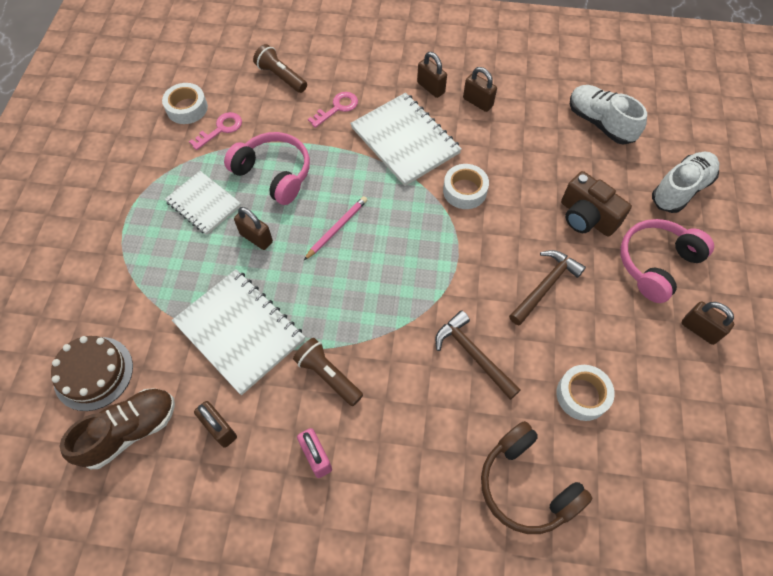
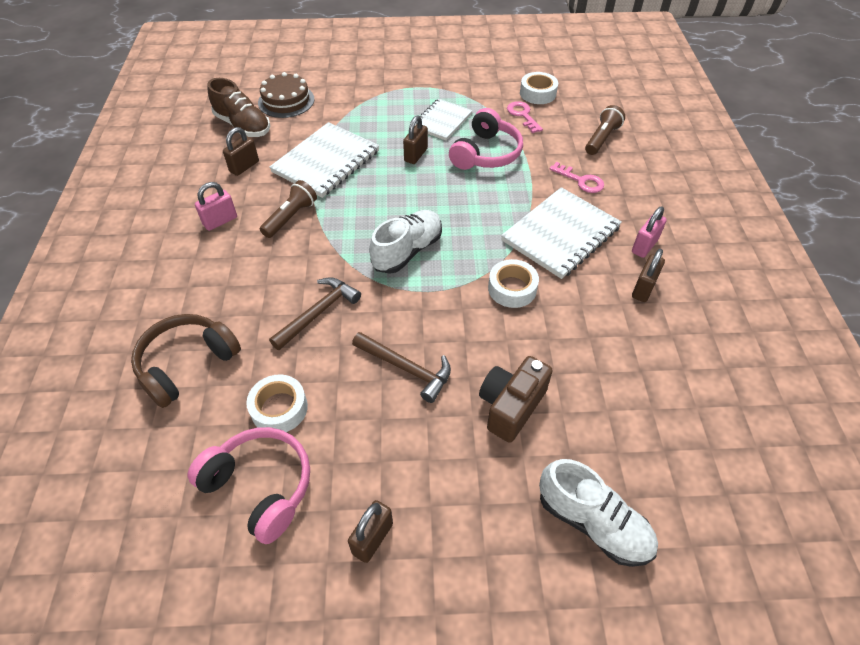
camera: 80 degrees right, 10 degrees down
(220, 129) = (523, 115): pink key -> pink key turned 150 degrees counterclockwise
(337, 228) = (438, 201): pink pencil -> none
(431, 88) = (644, 246): brown padlock -> pink padlock
(600, 123) = (670, 418): white shoe -> white shoe (407, 251)
(656, 264) = (461, 487): pink headphones -> pink headphones (260, 487)

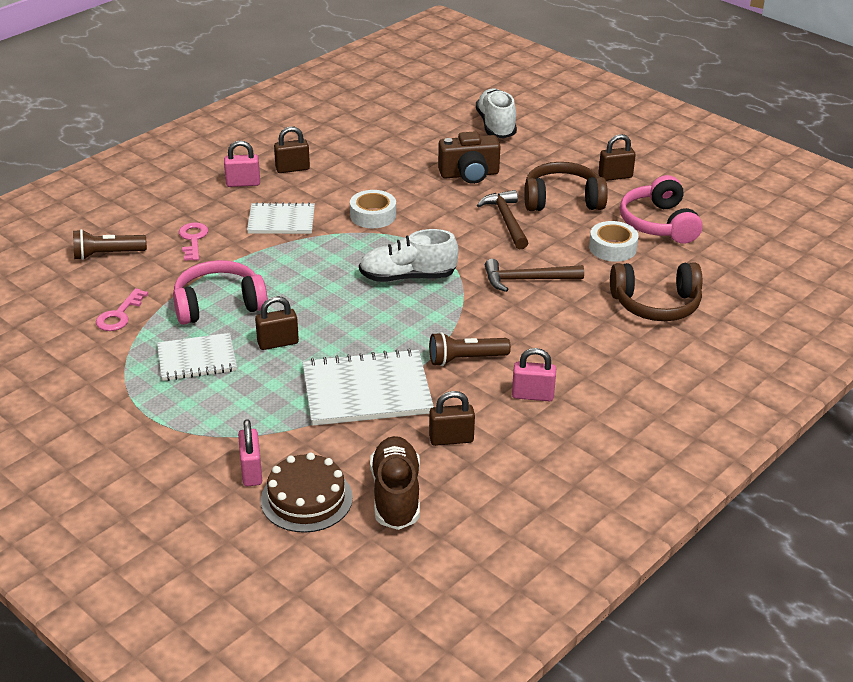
camera: 135 degrees left, 15 degrees down
(329, 95) = (251, 471): none -> pink padlock
(387, 442) = (562, 200): none -> brown headphones
(537, 93) = (60, 325): white tape -> none
(560, 234) = (281, 221): white notebook -> white notebook, size x0.63

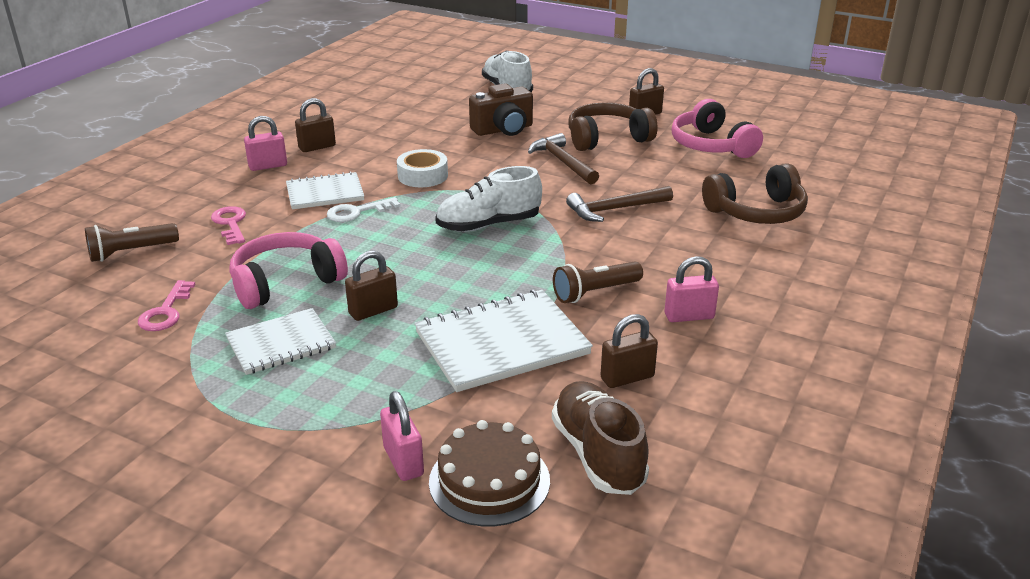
camera: 15 degrees left, 5 degrees down
(301, 245) = (357, 212): none -> white key
(612, 248) = (681, 170): white tape -> none

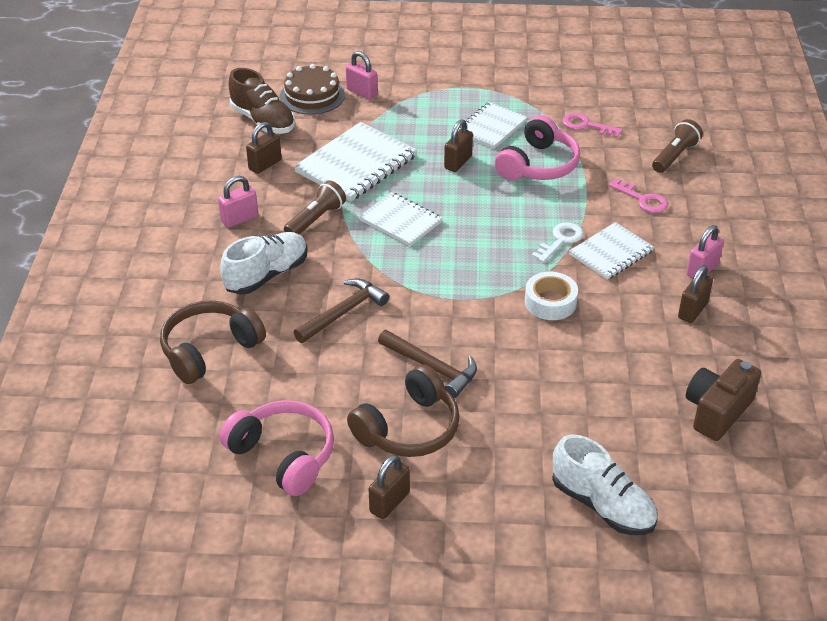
camera: 155 degrees right, 10 degrees up
(166, 312) = (586, 125): pink key -> pink key turned 45 degrees counterclockwise
(488, 225) = (441, 260): white shoe -> white shoe (267, 275)
(499, 267) = (400, 221): none -> white notebook
(503, 130) = (535, 406): brown camera -> brown camera (717, 411)

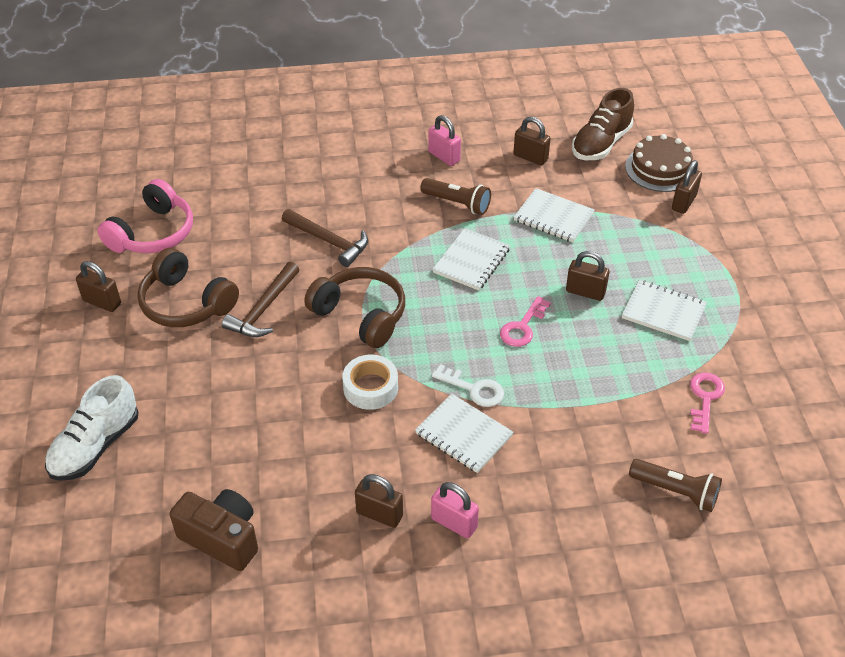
camera: 80 degrees right, 5 degrees up
(209, 350) = (269, 171): brown headphones -> brown headphones (360, 315)
(267, 275) = (370, 186): white shoe -> none
(356, 164) = (553, 217): white notebook -> white notebook, size x0.63
(362, 92) = (684, 202): pink padlock -> brown padlock
(538, 165) = (606, 359): pink headphones -> none
(642, 199) = (572, 461): pink key -> pink key (523, 327)

